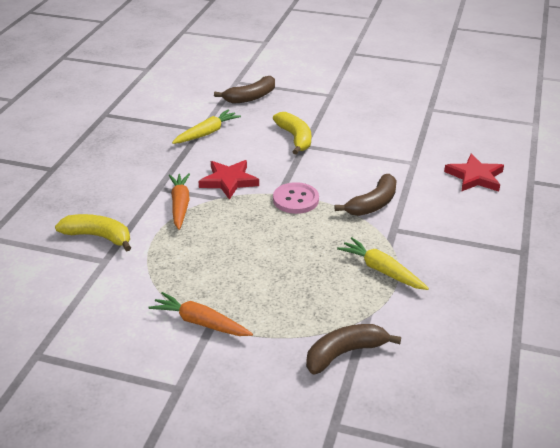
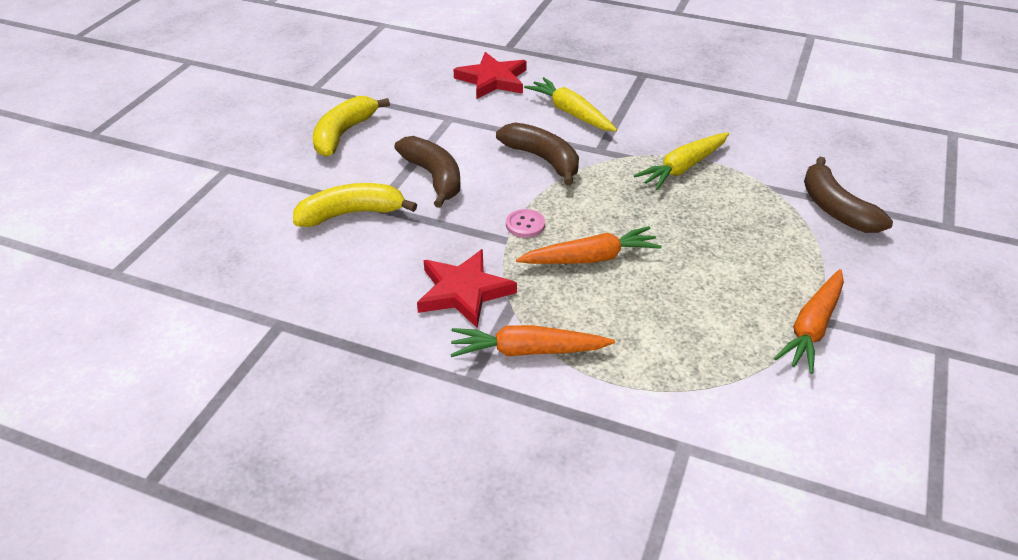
camera: 85 degrees left, 5 degrees up
(98, 237) = (616, 461): yellow banana -> yellow banana (343, 134)
(207, 133) = (297, 316): yellow carrot -> yellow carrot (571, 113)
(251, 97) = (187, 256): brown banana -> brown banana (434, 177)
(264, 226) = (590, 258): none -> orange carrot
(295, 200) = (525, 224): pink button -> pink button, size x0.57

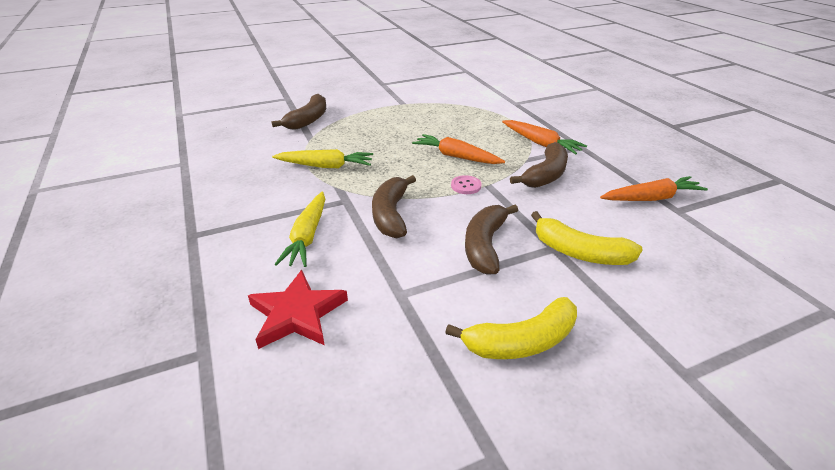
camera: 135 degrees left, 5 degrees down
(464, 292) = (545, 175): red star -> brown banana
(812, 328) = (411, 102): orange carrot -> orange carrot (651, 198)

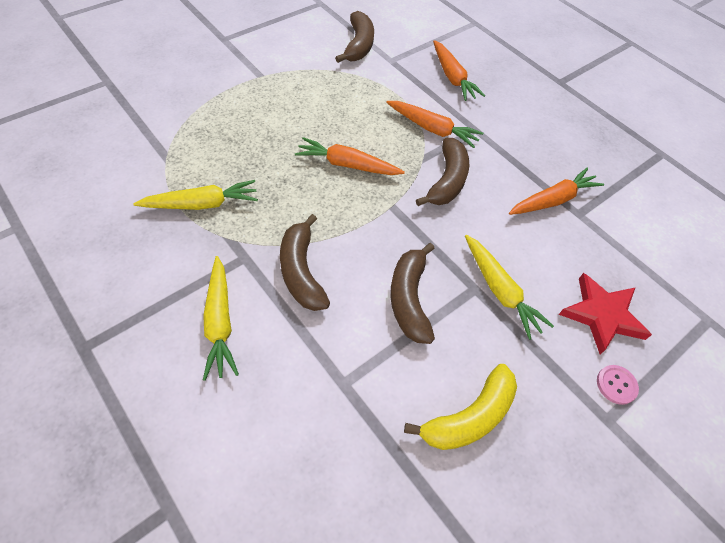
camera: 20 degrees left, 20 degrees up
(297, 314) = (248, 435): red star -> red star (602, 315)
(308, 120) = (151, 122): brown banana -> brown banana (358, 45)
(466, 186) = (369, 212): pink button -> pink button (616, 385)
(568, 116) = (452, 77): none -> orange carrot
(580, 252) = (500, 290): yellow banana -> yellow carrot

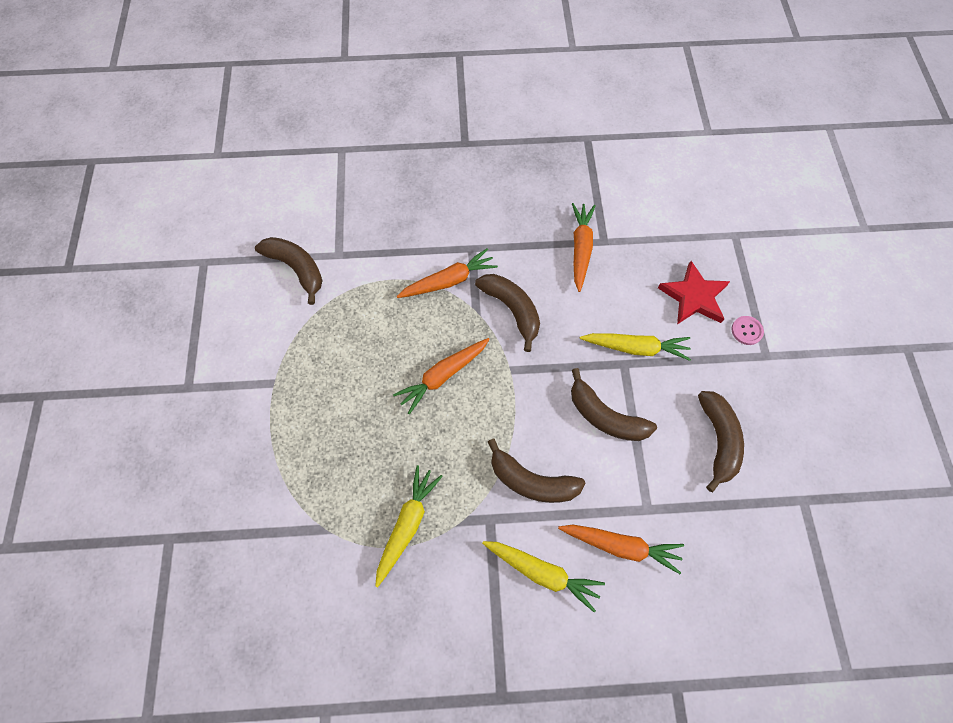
camera: 50 degrees left, 10 degrees up
(452, 77) = (398, 220): orange carrot -> orange carrot (621, 546)
(469, 417) = (718, 440): yellow banana -> brown banana

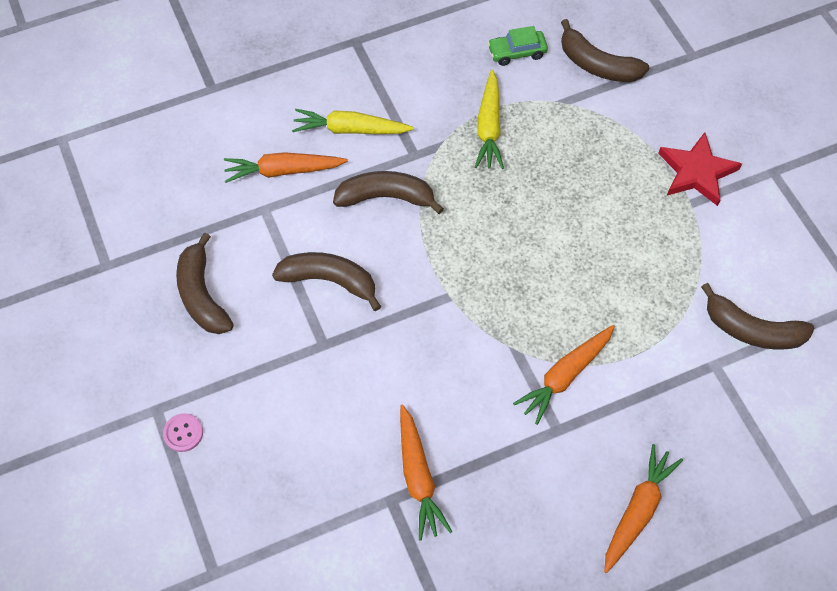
camera: 160 degrees right, 5 degrees down
(337, 611) = (517, 52): none -> green car
(443, 376) = (519, 266): orange carrot -> orange carrot (637, 511)
(512, 310) = (474, 365): brown banana -> brown banana (597, 65)
(635, 348) = (314, 367): yellow carrot -> none
(694, 297) = (256, 457): red star -> red star (696, 172)

